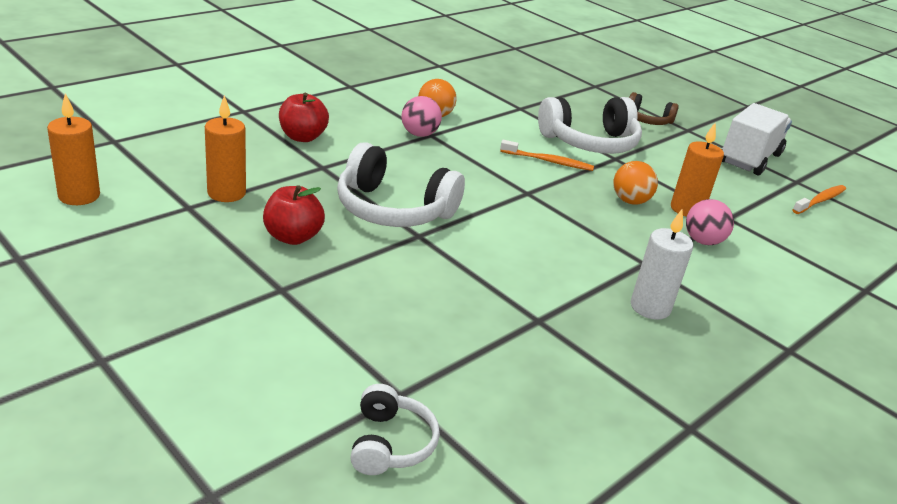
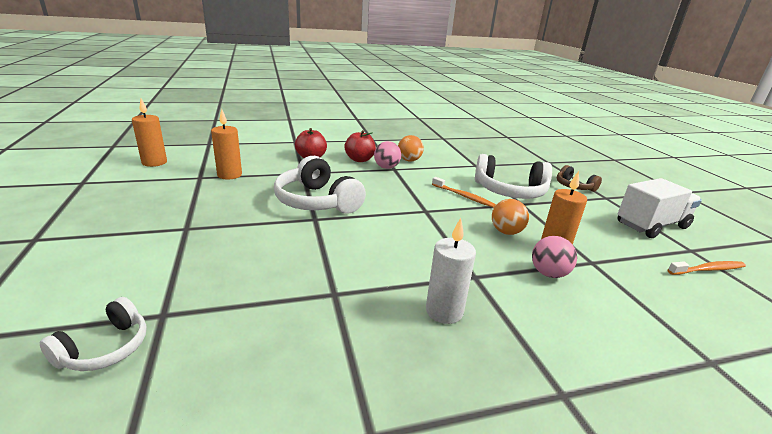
camera: 30 degrees right, 5 degrees down
(293, 237) = (234, 203): red apple -> red apple (359, 159)

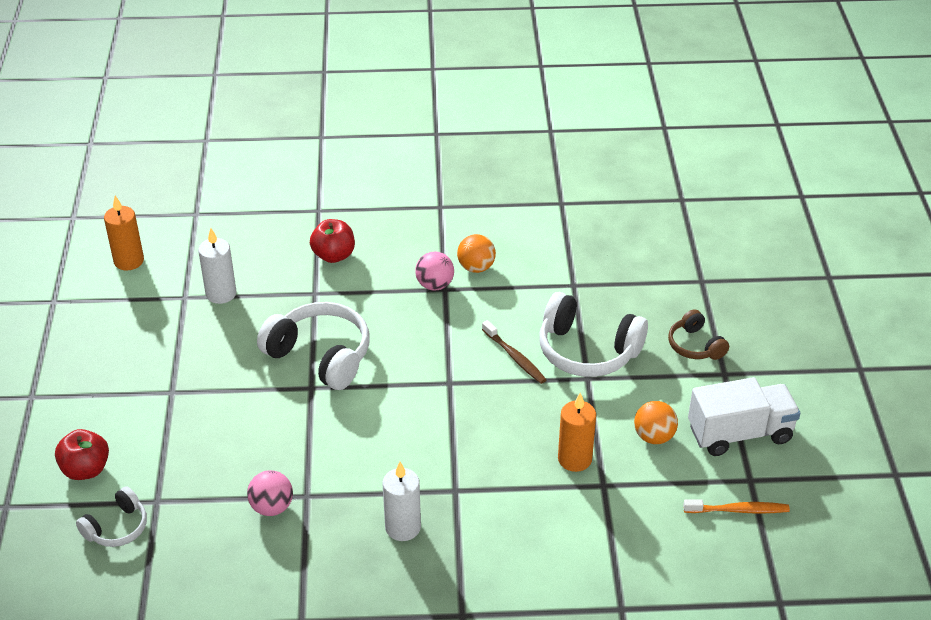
camera: 15 degrees right, 15 degrees up
(229, 175) = (221, 294): orange candle -> white candle
(317, 201) = (320, 356): white headphones -> white headphones turned 150 degrees clockwise
(359, 159) = (402, 263): red apple -> red apple (86, 469)
(463, 196) = (515, 357): orange toothbrush -> brown toothbrush
(506, 232) = (532, 428): orange ball -> orange ball (654, 437)
(548, 273) = (539, 495): pink ball -> pink ball (272, 507)

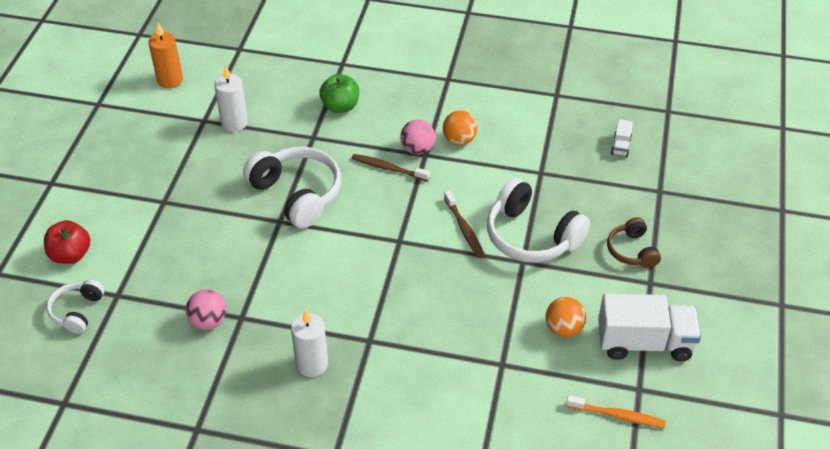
camera: 15 degrees right, 5 degrees up
(117, 528) = (77, 311): white headphones -> white headphones turned 135 degrees clockwise
(334, 255) = (340, 106): red apple -> green apple
(410, 310) = (388, 168): none -> brown toothbrush
(574, 459) = (484, 334): orange candle -> none
(646, 243) = (620, 146): none -> white truck

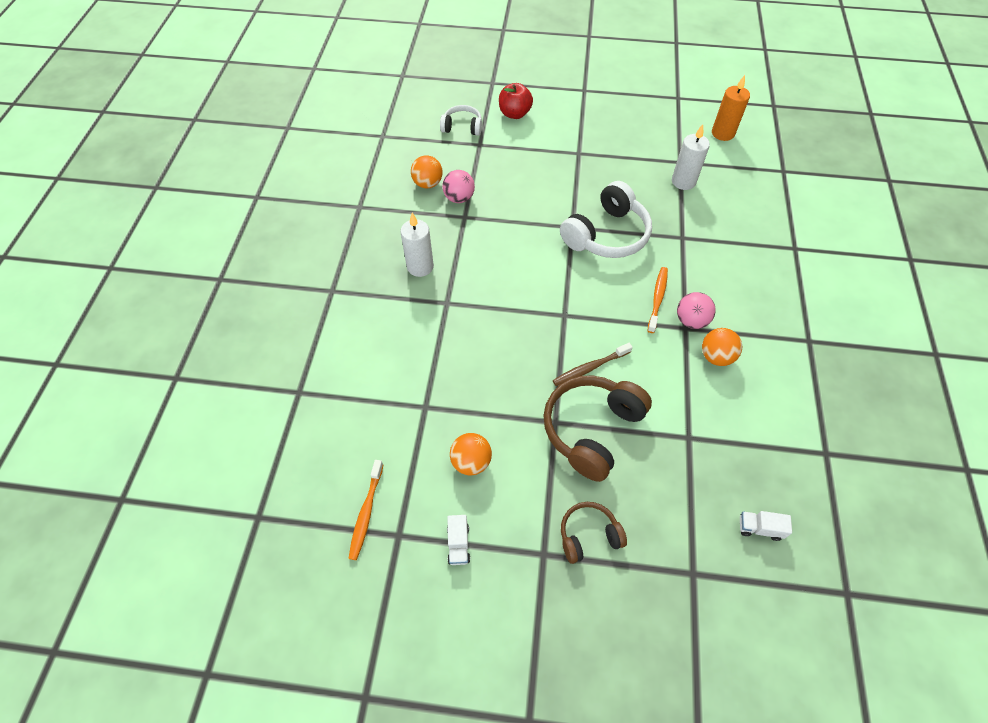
camera: 85 degrees right, 10 degrees up
(174, 353) = (428, 184): none -> orange ball
(340, 106) = (732, 253): green apple -> none
(388, 168) = (657, 299): brown toothbrush -> orange toothbrush
(531, 236) = (591, 429): white headphones -> brown headphones
(644, 342) = (458, 544): white truck -> white truck, size x0.43

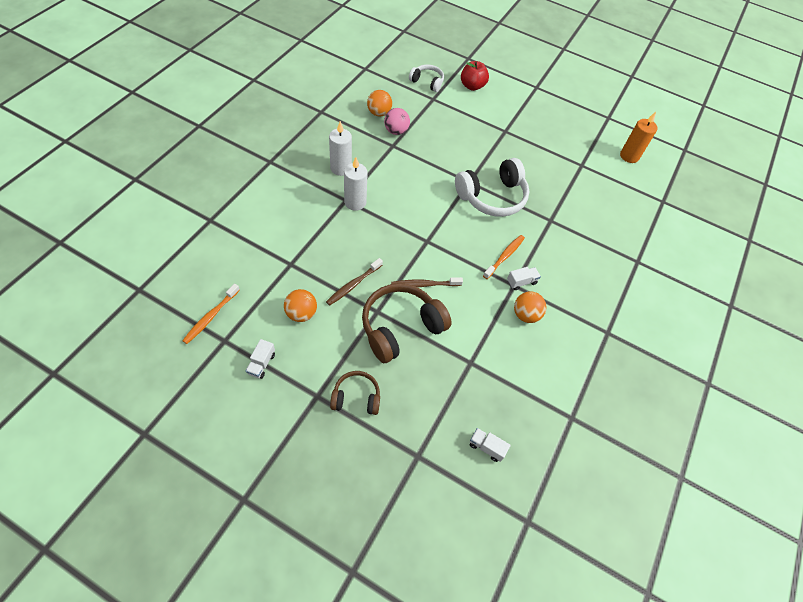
camera: 15 degrees right, 0 degrees up
(511, 401) = (353, 285): none -> brown toothbrush
(683, 181) = (575, 180): white candle -> white candle (355, 202)
(691, 321) = (521, 282): pink ball -> white truck

